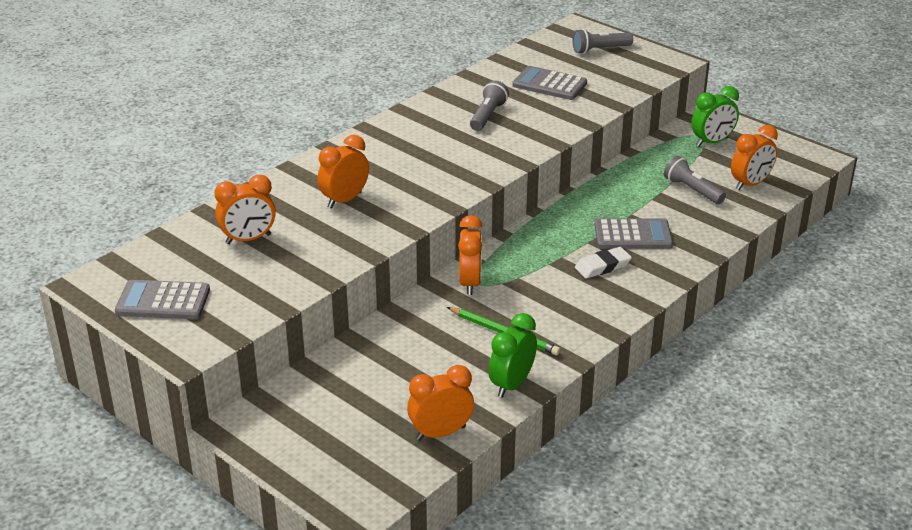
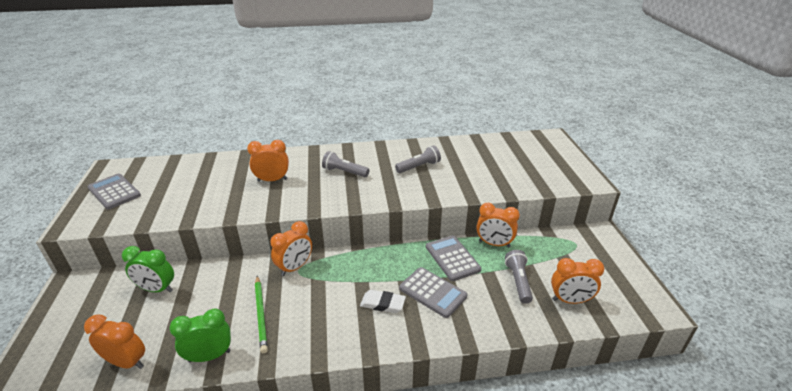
camera: 40 degrees right, 0 degrees up
(248, 239) = (199, 179): orange clock -> orange clock (494, 244)
(549, 84) = (483, 163): grey calculator -> grey calculator (452, 258)
(600, 50) = (547, 155): grey flashlight -> grey flashlight (344, 172)
(712, 142) = (578, 253): green clock -> green clock (157, 289)

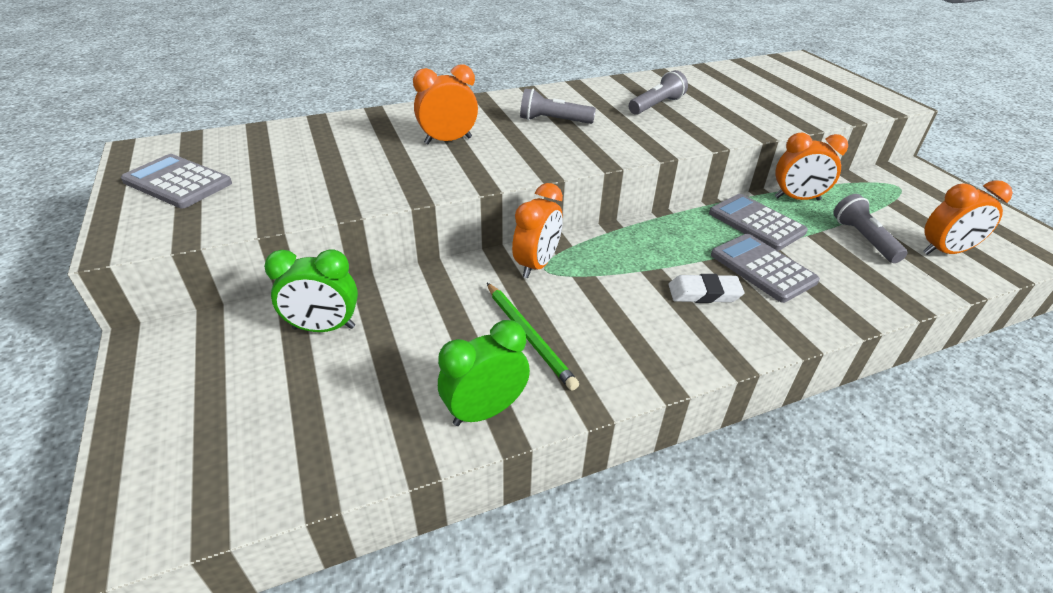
camera: 15 degrees left, 5 degrees up
(127, 362) = (341, 448): orange clock -> none
(432, 292) = (762, 268): grey calculator -> grey calculator turned 150 degrees counterclockwise

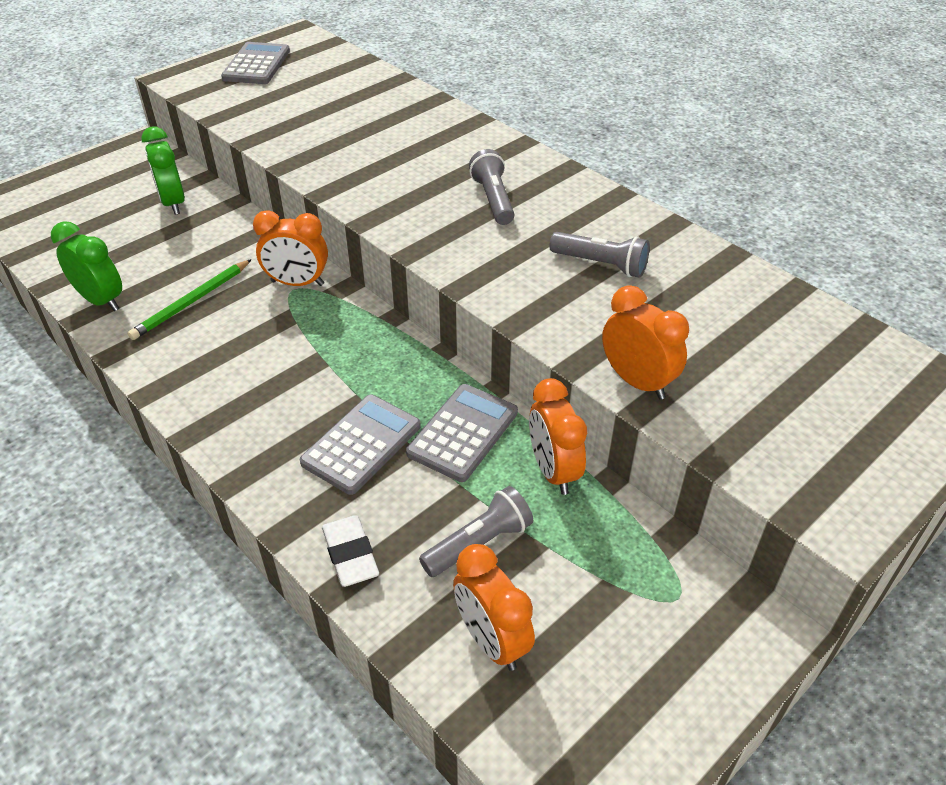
camera: 70 degrees right, 5 degrees up
(448, 140) = (400, 151): orange clock -> orange clock (637, 382)
(704, 293) = (294, 401): white eraser -> white eraser (350, 554)

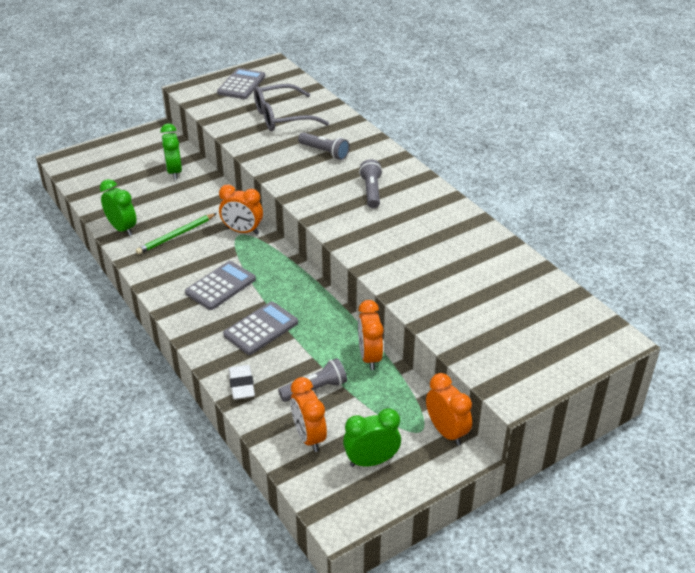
camera: 10 degrees right, 5 degrees down
(328, 104) = (282, 117): none -> grey glasses
(463, 433) = (322, 330): grey calculator -> grey calculator (220, 286)
(601, 264) = (426, 239): grey flashlight -> grey flashlight (324, 152)
(614, 672) = (371, 461): none -> green clock
(637, 382) = (423, 309): orange clock -> orange clock (446, 432)

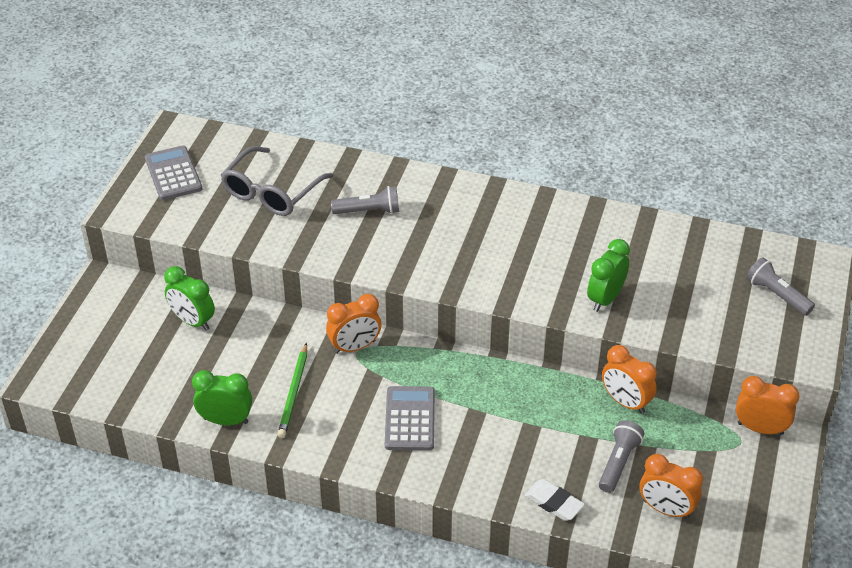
camera: 40 degrees left, 5 degrees up
(261, 329) = (502, 437): grey calculator -> none
(371, 191) = (468, 231): grey flashlight -> grey flashlight (777, 295)
(371, 461) = (736, 494): green clock -> green clock (605, 299)

